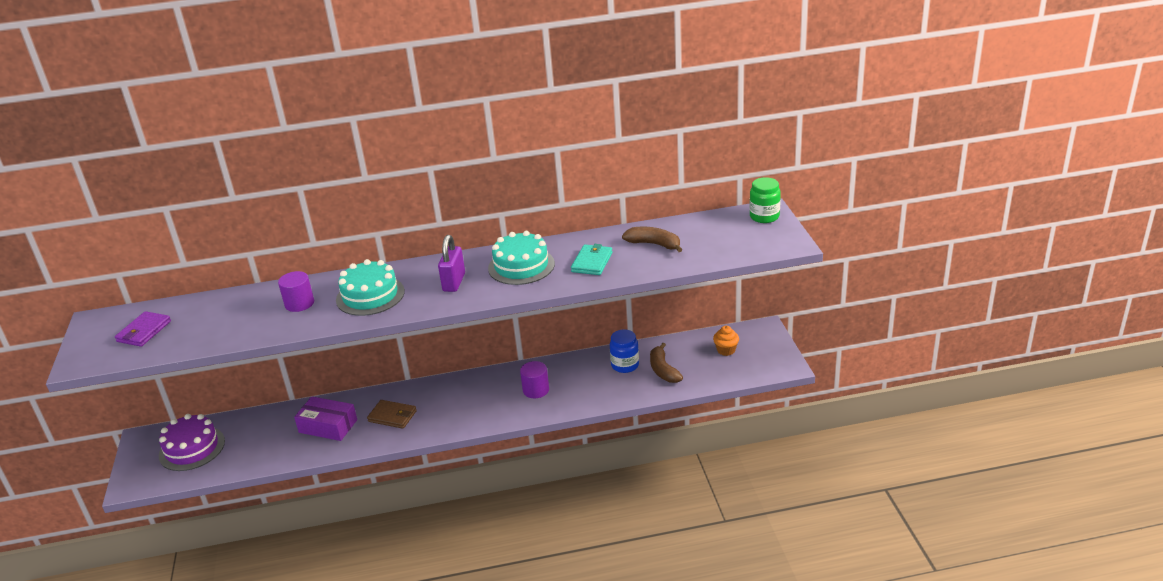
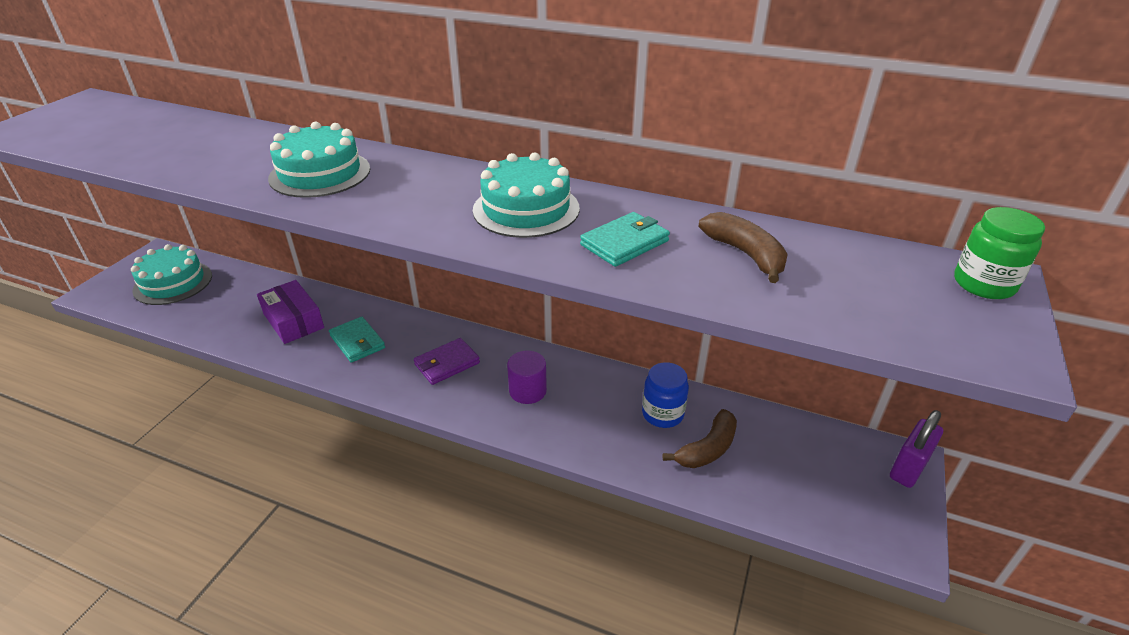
camera: 30 degrees right, 5 degrees up
(144, 331) = (95, 124): purple wallet -> purple wallet (447, 364)
(192, 448) = (173, 283): purple cake -> turquoise cake
(299, 303) = (247, 153): purple cylinder -> none
(392, 416) = (357, 342): brown wallet -> turquoise wallet
(454, 282) = (423, 196): purple padlock -> purple padlock (908, 468)
(663, 370) = (707, 449): brown banana -> brown banana turned 150 degrees counterclockwise
(726, 350) = (822, 465): orange cupcake -> none

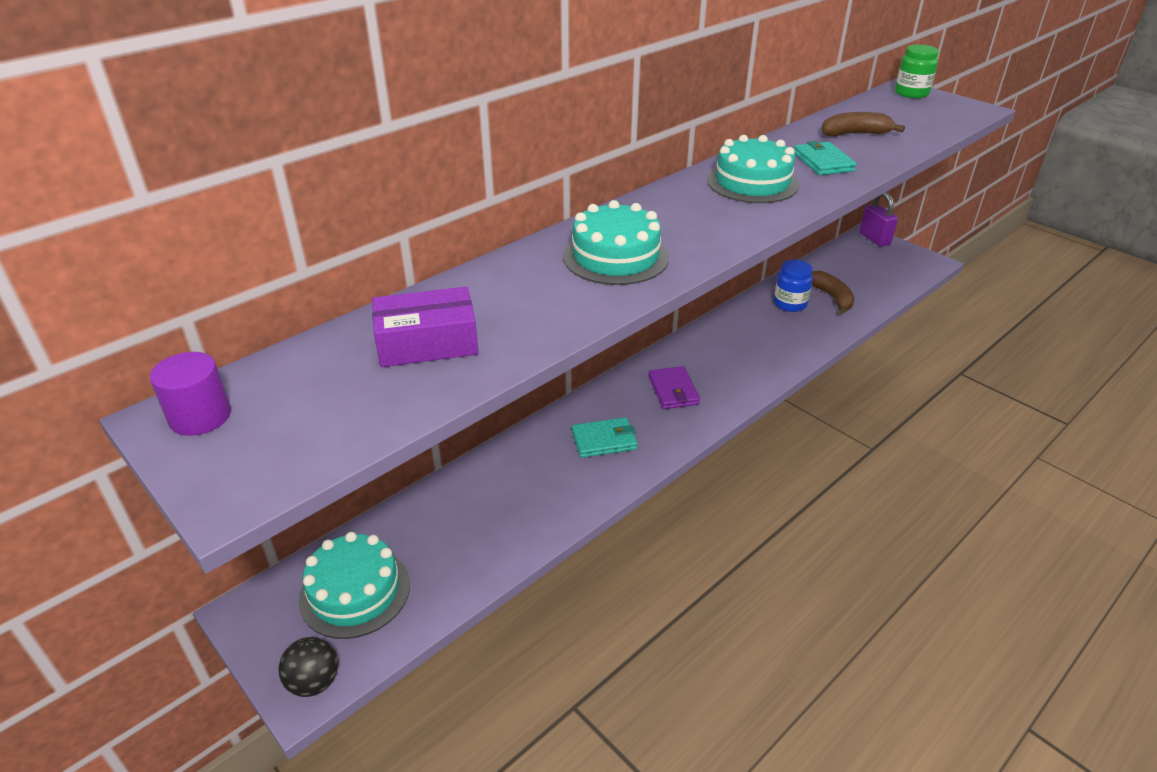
camera: 65 degrees left, 0 degrees up
(98, 294) = (314, 682): none -> black ball
(293, 321) = (532, 483): purple box -> purple box (427, 342)
(527, 391) = (733, 356): purple cylinder -> purple cylinder (200, 416)

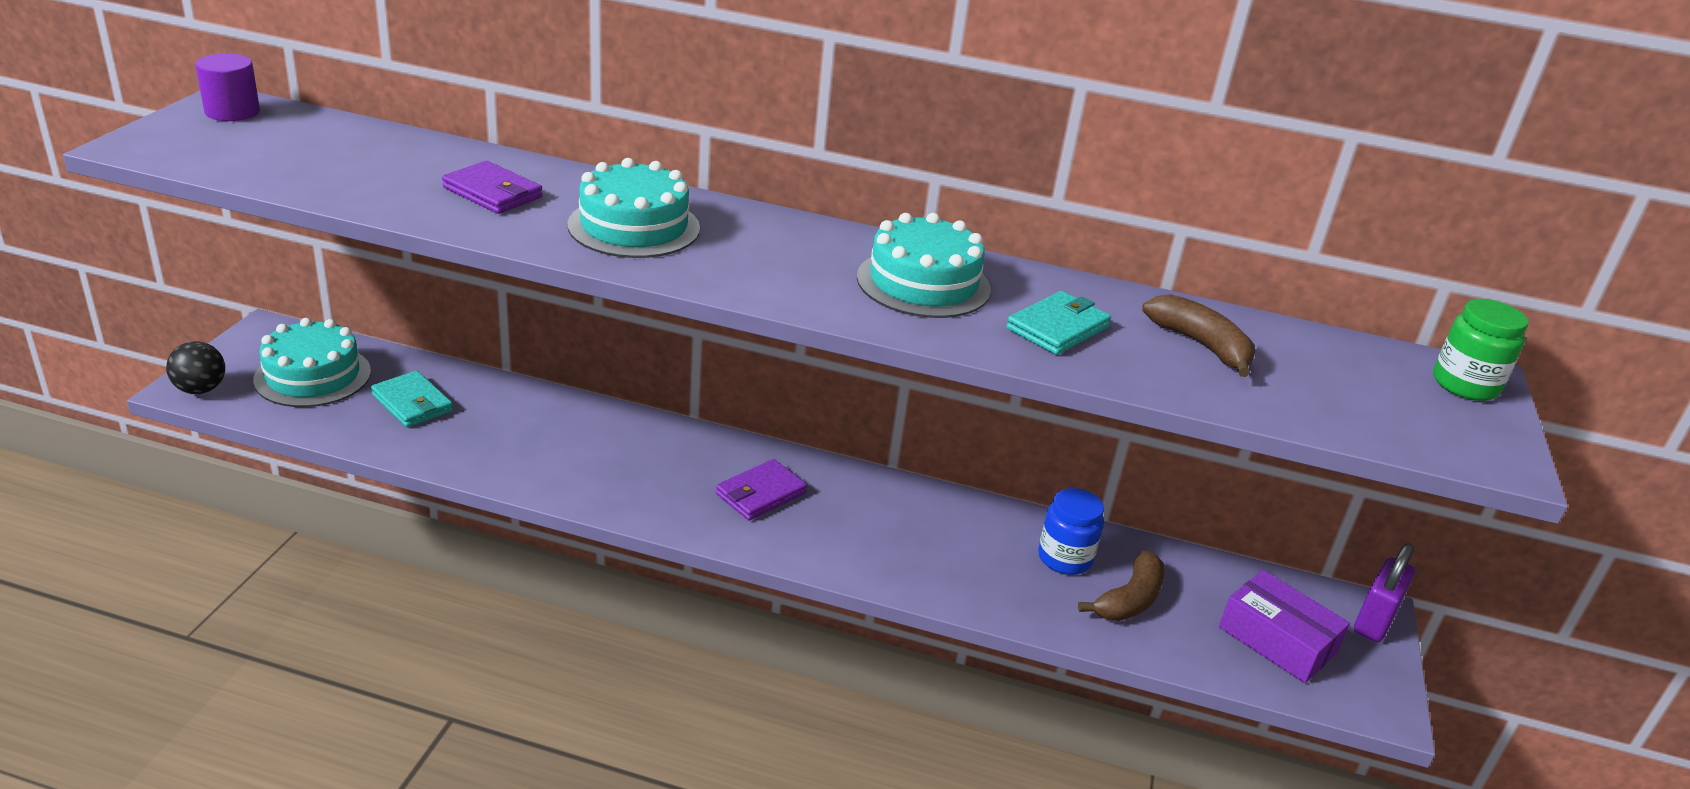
camera: 55 degrees right, 5 degrees down
(427, 342) = (392, 168): purple box -> purple box (1277, 640)
(514, 303) = (493, 193): none -> purple wallet
(604, 440) = (624, 463): turquoise wallet -> turquoise wallet (412, 403)

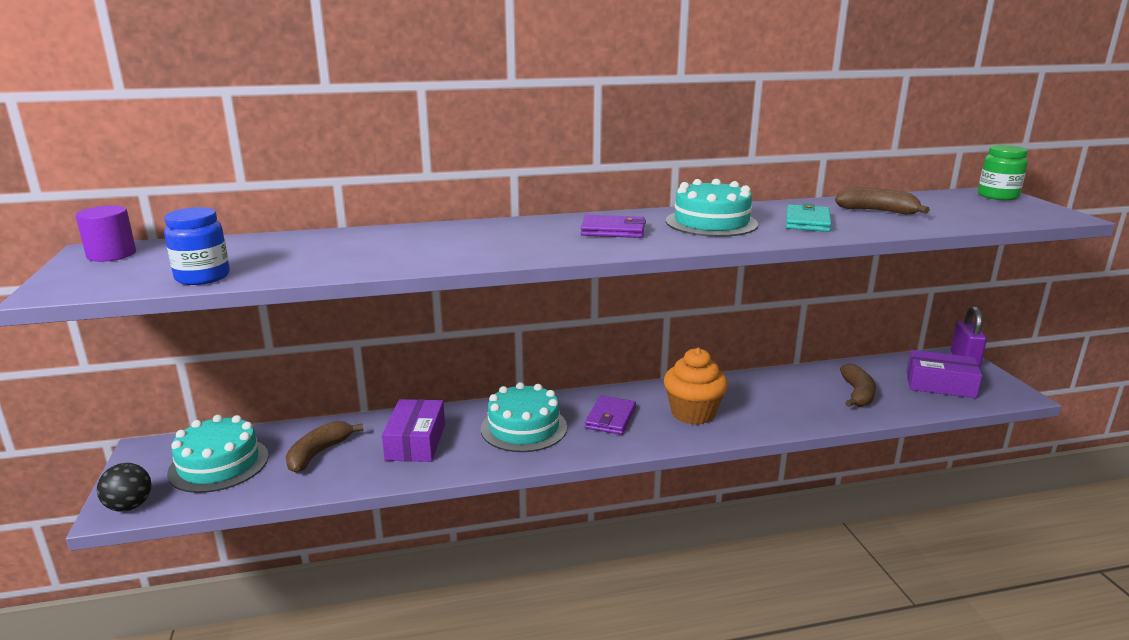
camera: 25 degrees left, 10 degrees down
(412, 403) = (318, 453): turquoise wallet -> brown banana
(493, 193) = (389, 247): purple wallet -> purple wallet (613, 230)
(518, 431) = (415, 442): none -> purple box
(634, 227) = (510, 240): turquoise cake -> turquoise cake (524, 428)
(868, 531) = (693, 413): none -> orange cupcake
(1064, 558) = (804, 387): blue jar -> blue jar (202, 277)

